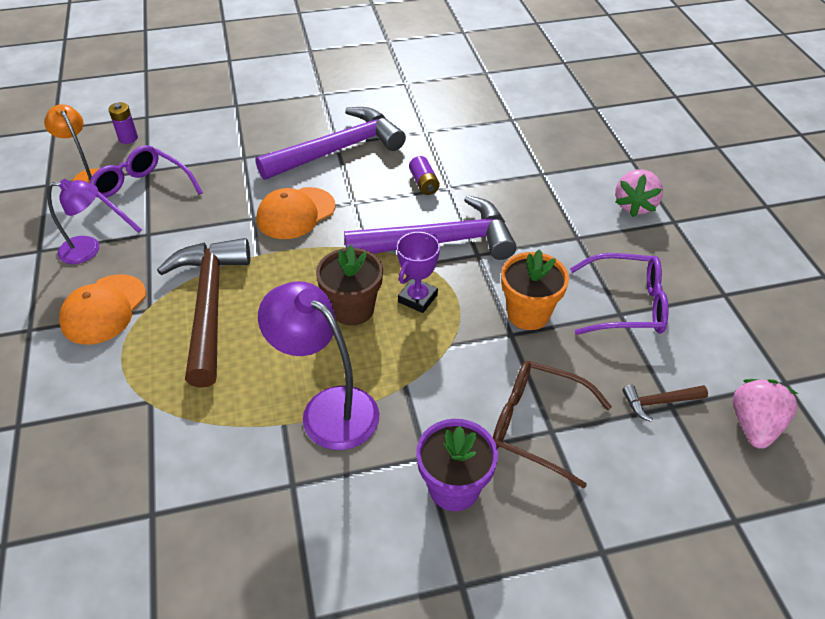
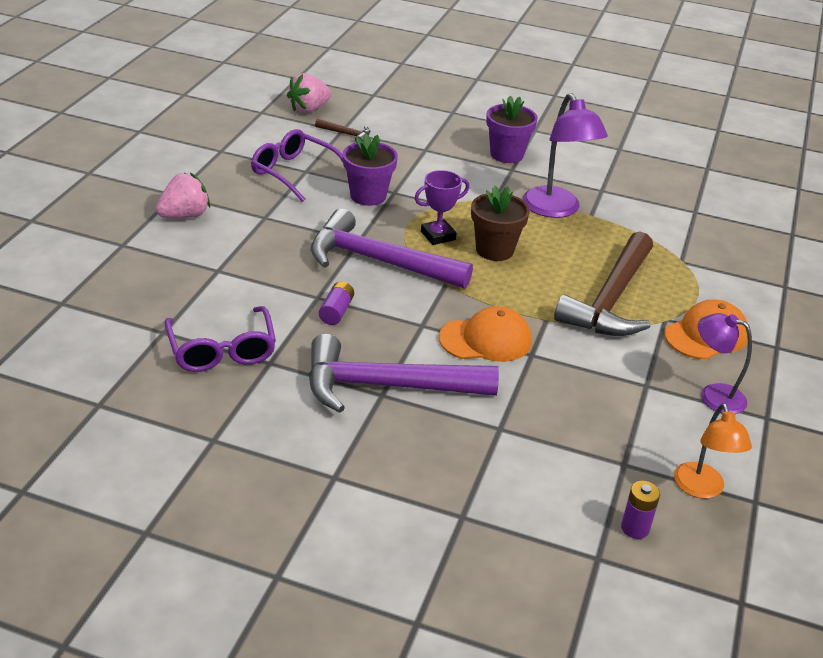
camera: 150 degrees left, 10 degrees down
(142, 193) = (639, 434): purple glasses -> purple glasses (222, 350)
(528, 314) = (368, 196): orange flower pot -> purple flower pot
(537, 425) = (431, 154): brown glasses -> none

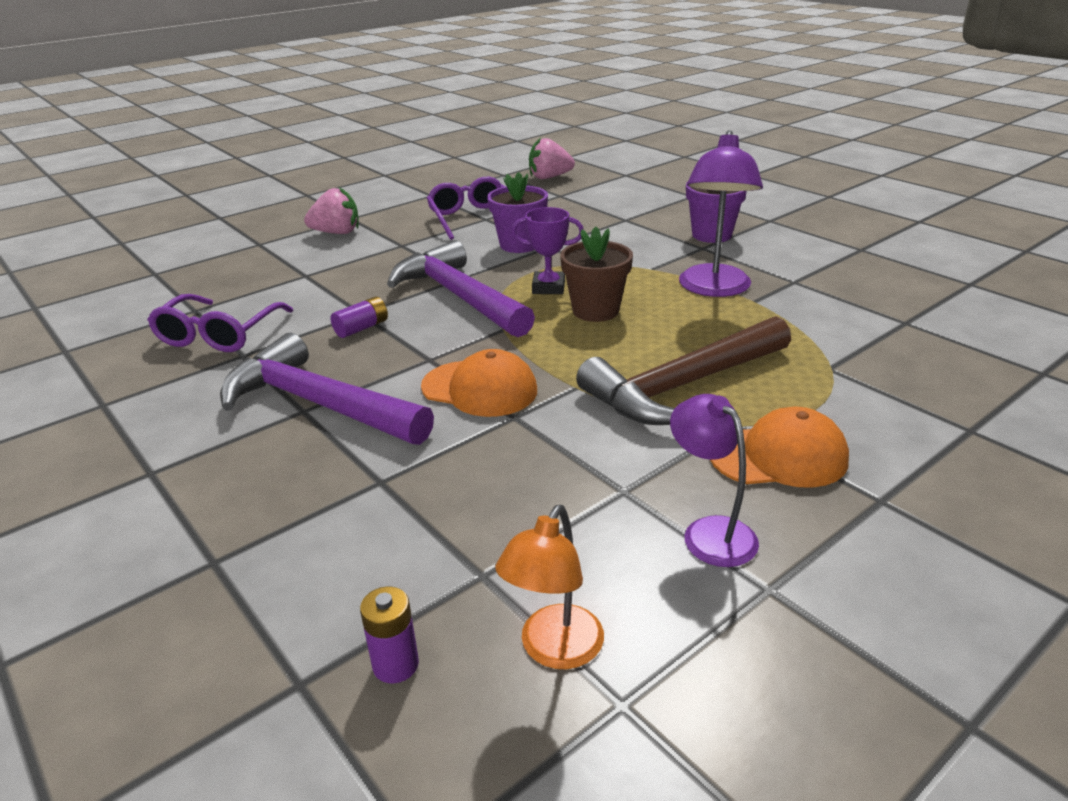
camera: 35 degrees right, 5 degrees down
(346, 134) = (560, 198): brown hammer -> none

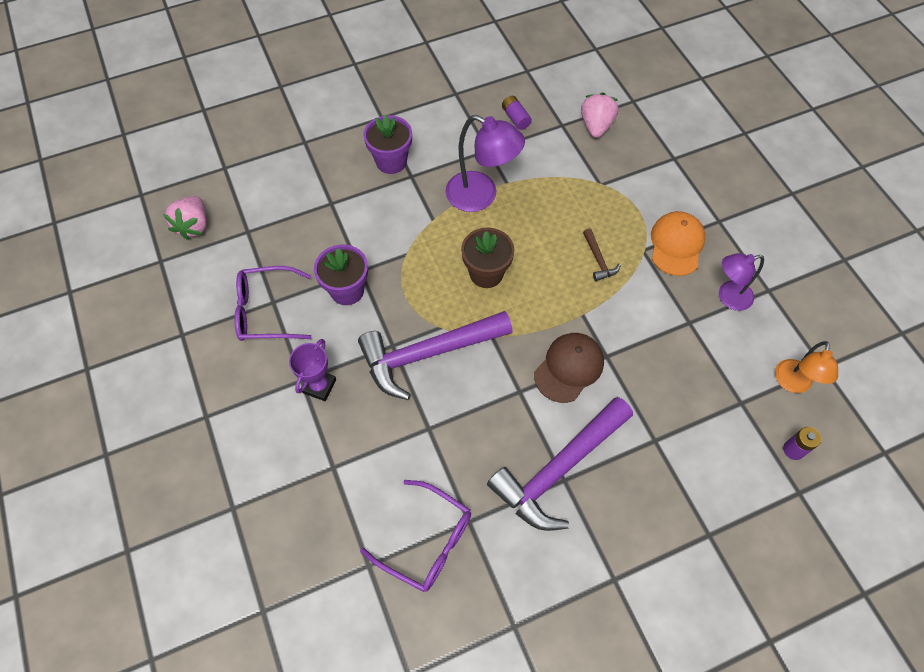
camera: 75 degrees left, 30 degrees up
(337, 233) = (241, 432): pink strawberry -> pink strawberry (596, 126)
(361, 328) = (455, 430): purple battery -> purple battery (515, 118)
(480, 389) = (569, 368): orange cap -> brown cap
(548, 287) = (437, 291): purple trophy -> purple trophy (319, 386)
(554, 650) = (793, 384): orange lamp -> orange lamp turned 60 degrees clockwise
(683, 386) = (598, 260): brown hammer -> brown hammer, size x0.41

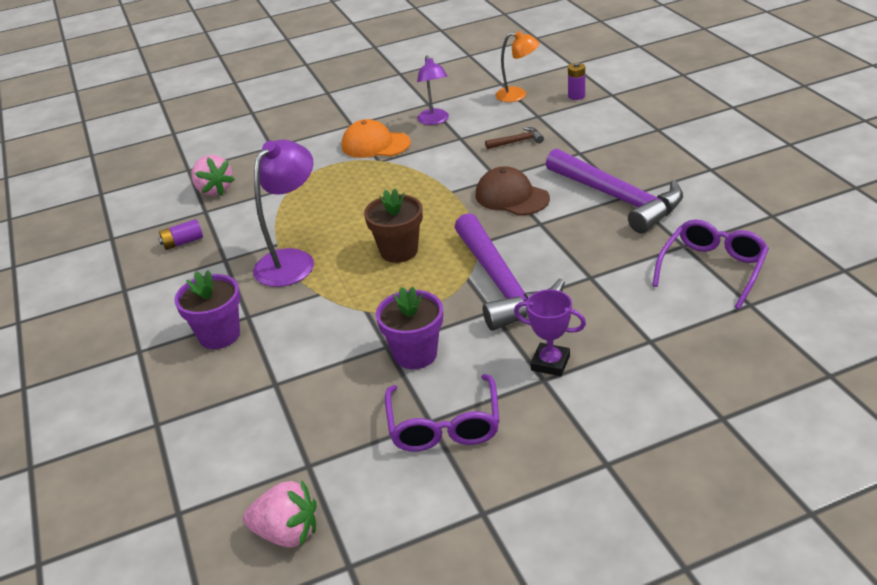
camera: 85 degrees left, 25 degrees down
(596, 126) = (214, 190): pink strawberry -> pink strawberry turned 135 degrees counterclockwise
(598, 260) = (388, 184): brown hammer -> brown hammer (517, 141)

